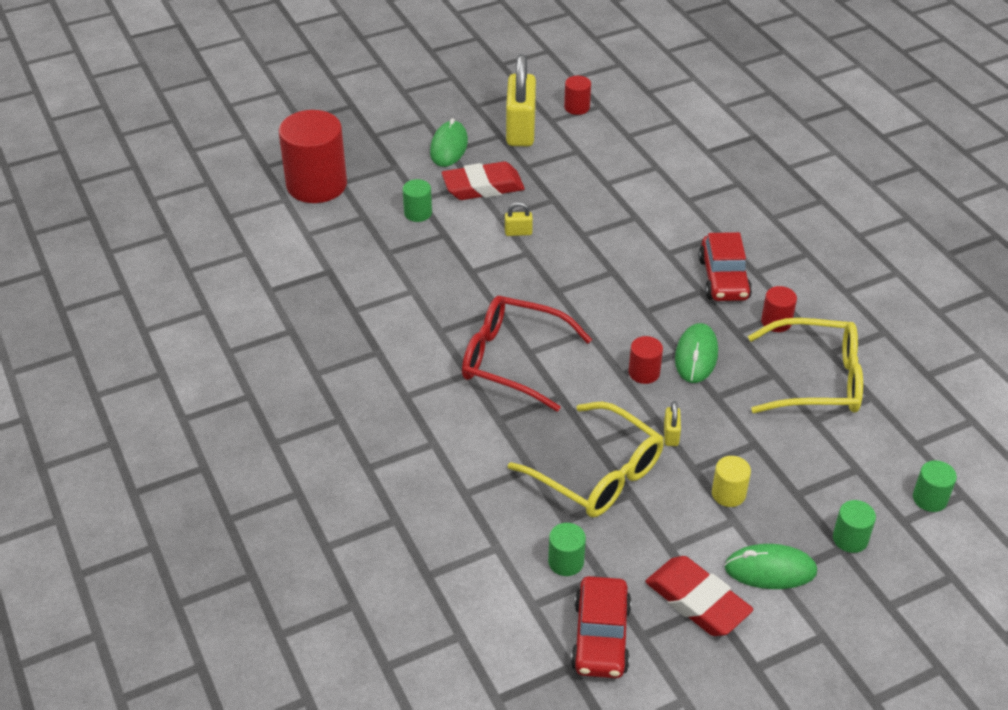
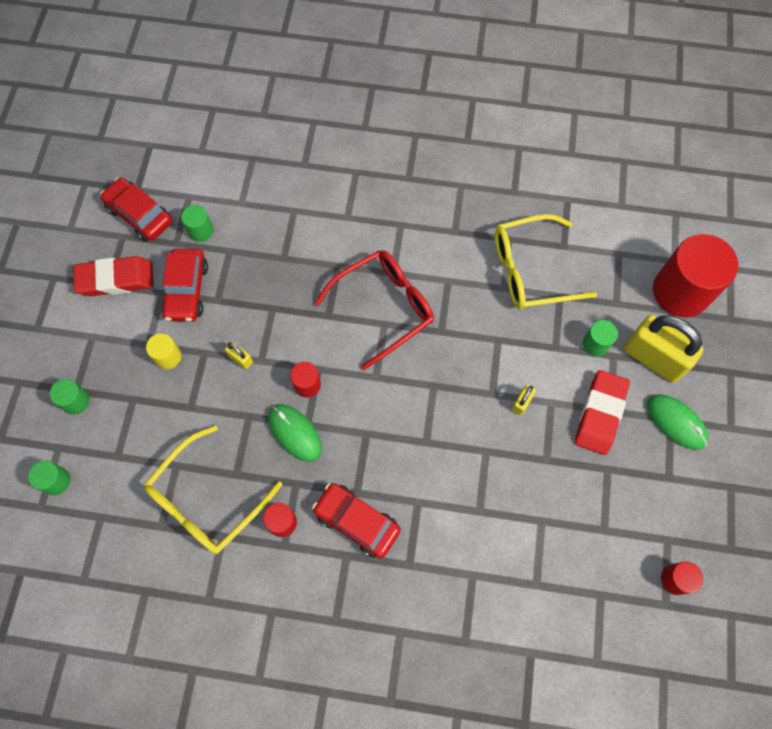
camera: 125 degrees right, 25 degrees up
(520, 130) = (666, 500): yellow padlock -> yellow padlock (653, 358)
(597, 473) = (247, 292): yellow glasses -> yellow glasses (531, 270)
(646, 526) = (186, 290): none -> red car
(770, 570) = (99, 336): green mouse -> none

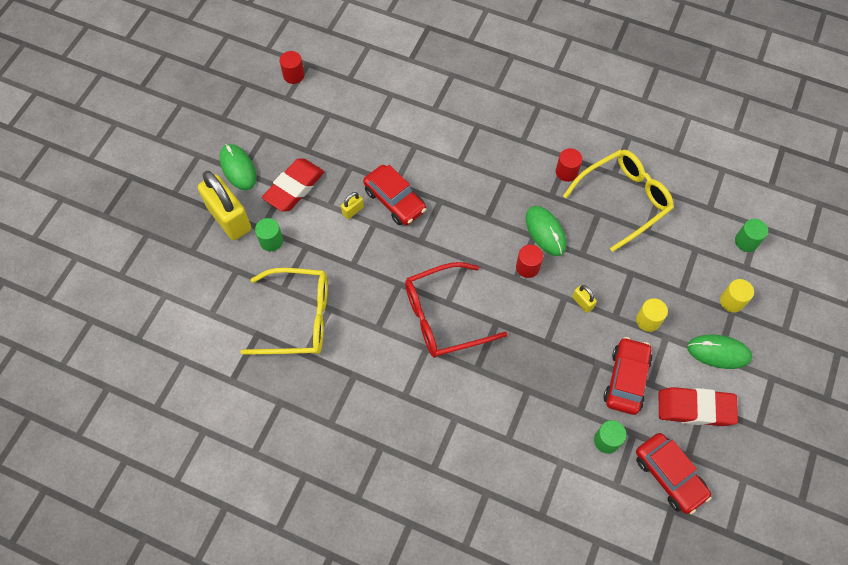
camera: 165 degrees left, 5 degrees down
(76, 401) = (732, 301): green cylinder -> yellow cylinder
(92, 341) = (718, 352): none -> green mouse
(357, 522) = (509, 159): red car -> red car (395, 200)
(681, 291) = (175, 266): red cylinder -> none

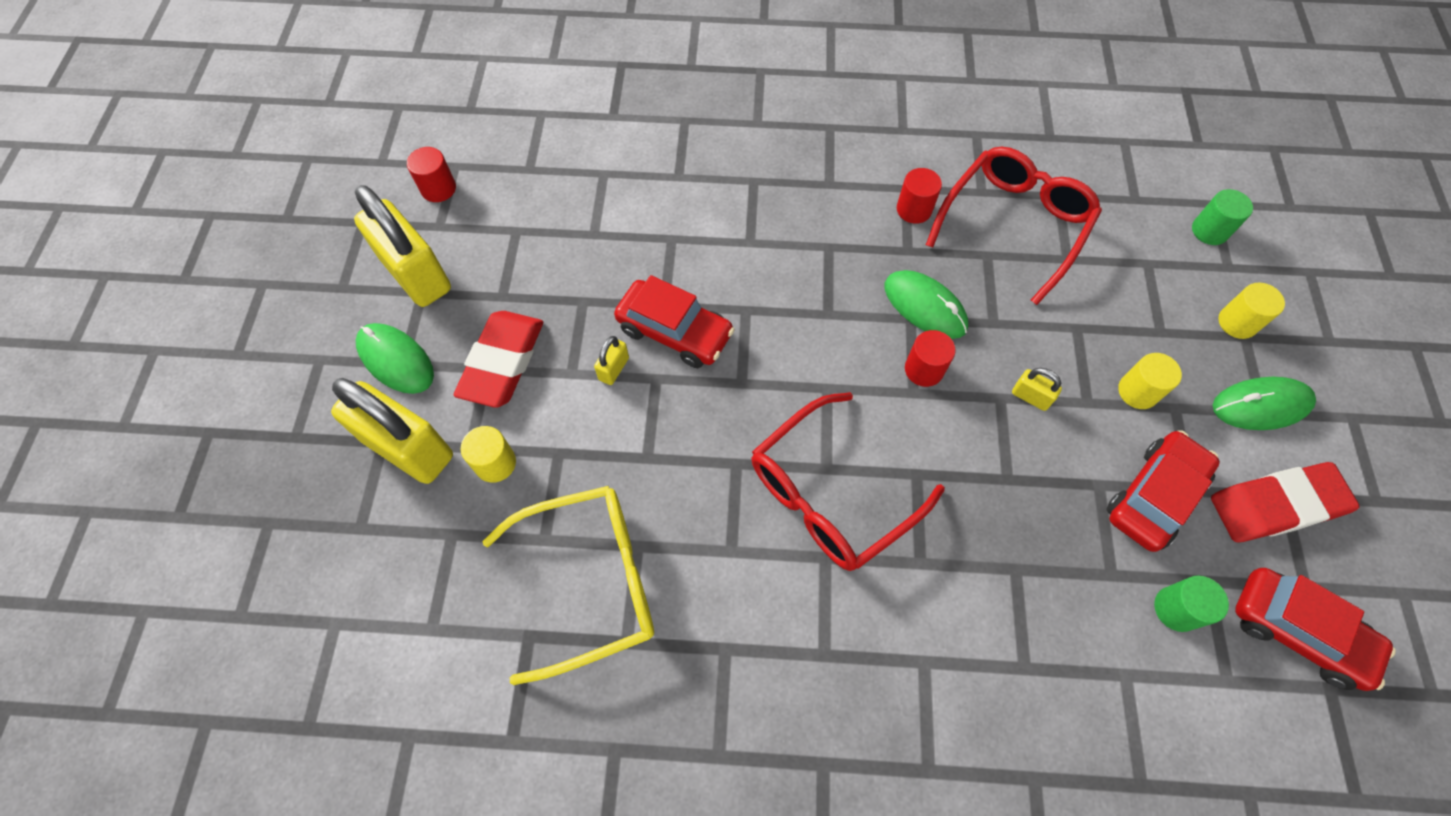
camera: 20 degrees left, 0 degrees up
(265, 123) = (416, 274): none -> yellow padlock
(271, 241) = (495, 463): green cylinder -> yellow cylinder
(623, 200) = (1013, 225): yellow glasses -> red glasses
(626, 379) = (1154, 496): red car -> red car turned 45 degrees clockwise

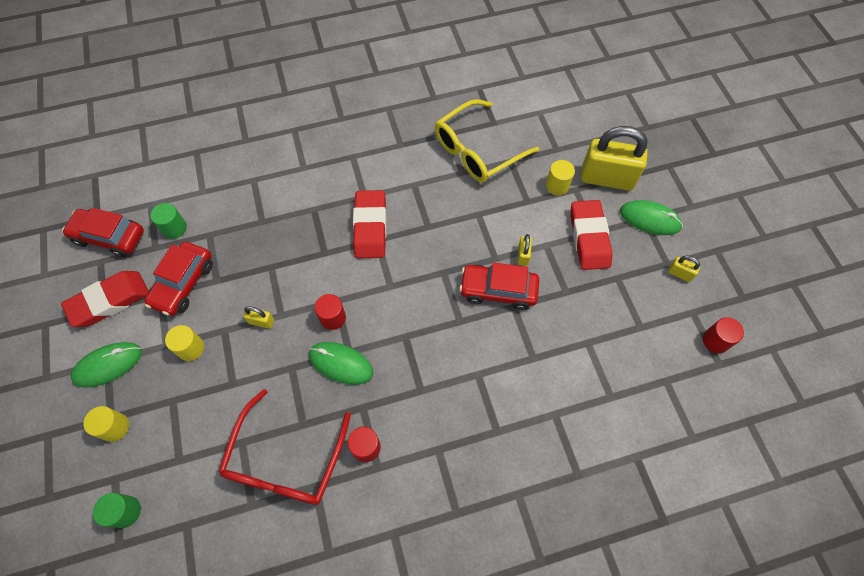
camera: 160 degrees right, 0 degrees up
(416, 274) = (679, 274): yellow padlock -> yellow padlock, size x0.42
(831, 493) = (370, 227): red glasses -> red eraser

